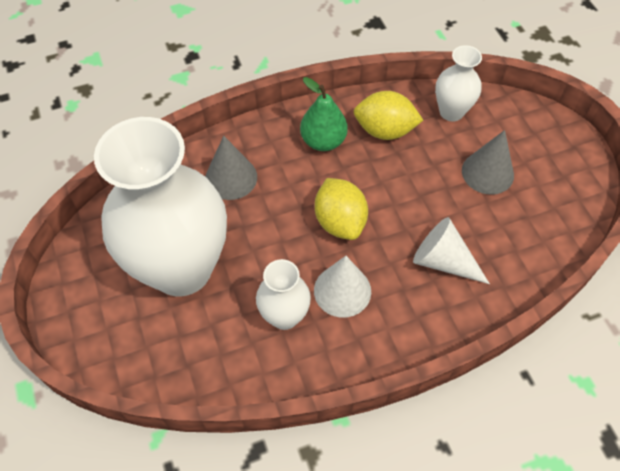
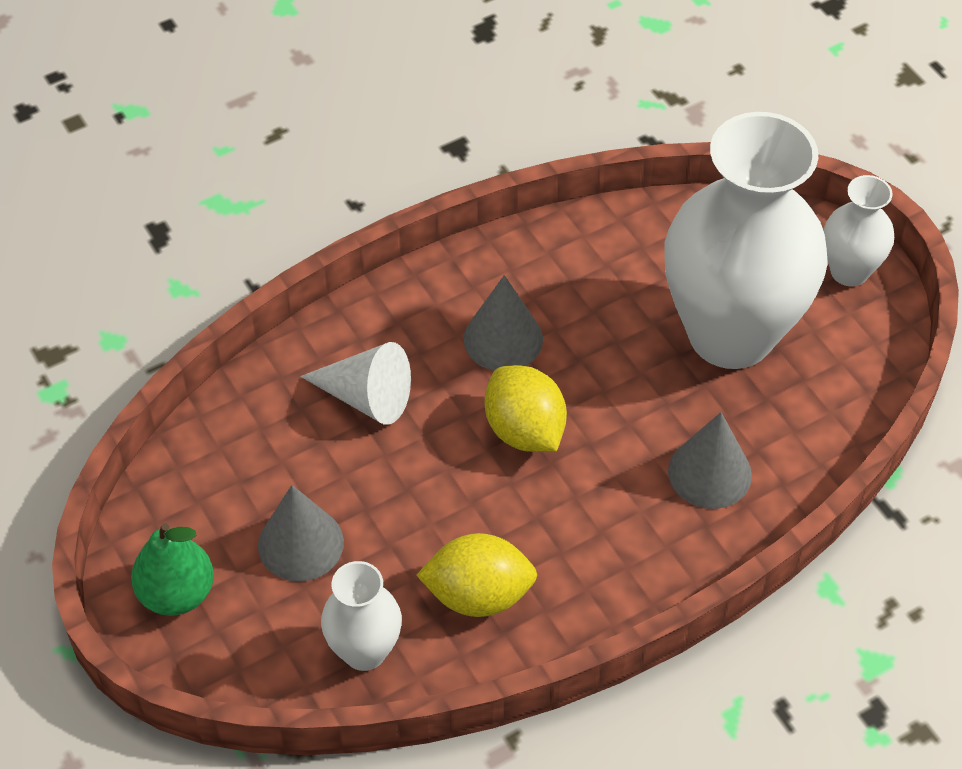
camera: 170 degrees right, 5 degrees down
(284, 316) = (573, 298): white vase -> white vase (849, 271)
(323, 141) = (579, 558): green pear -> green pear (177, 593)
(342, 290) = (503, 339): white cone -> grey cone

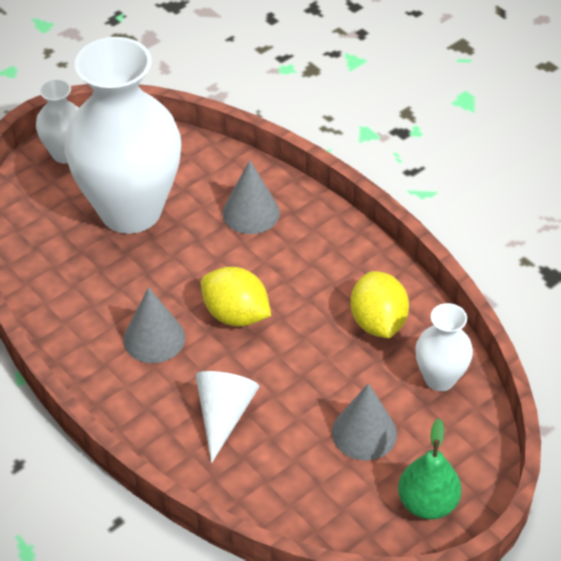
camera: 100 degrees left, 5 degrees down
(524, 430) = (236, 314): yellow lemon -> yellow lemon turned 75 degrees clockwise

